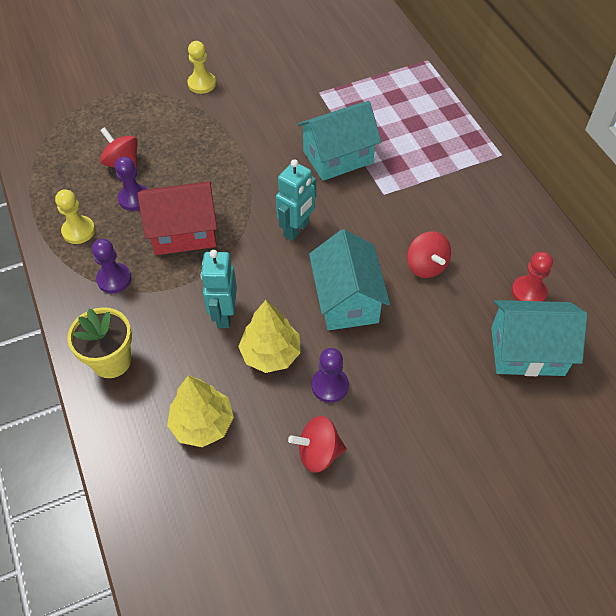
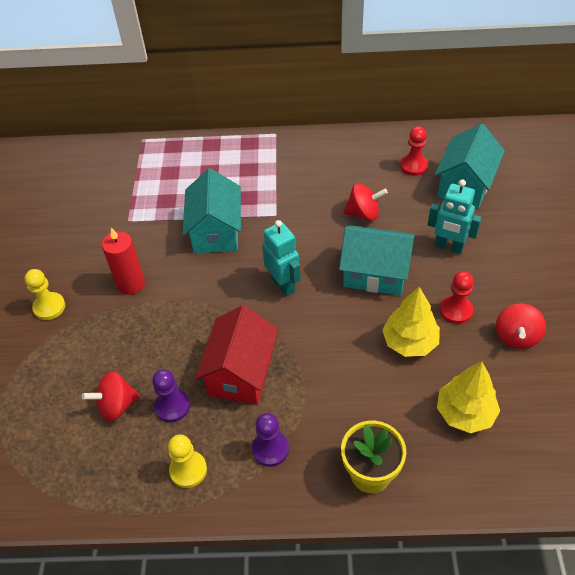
camera: 65 degrees left, 5 degrees down
(224, 315) = (354, 365): turquoise robot -> turquoise robot (448, 247)
(248, 123) = (131, 284): none -> red candle
(330, 385) = (455, 310): purple pawn -> red pawn

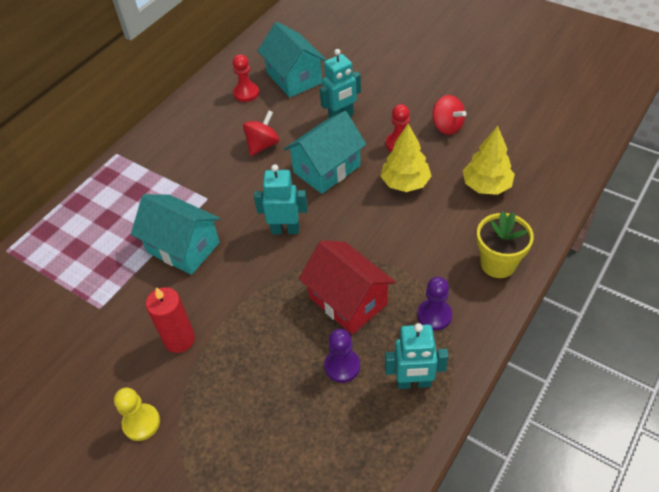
camera: 55 degrees left, 0 degrees up
(117, 405) = (307, 410): red spinning top -> none
(188, 470) = (413, 383): yellow pawn -> turquoise robot

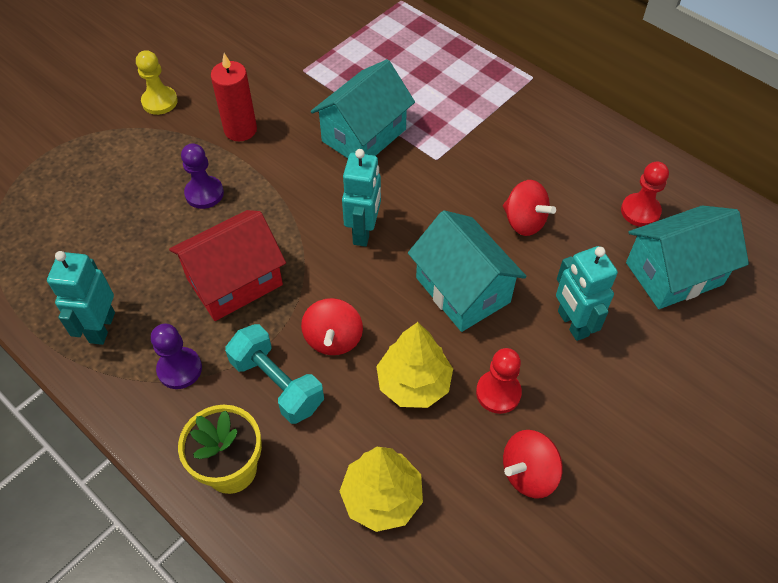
camera: 95 degrees right, 5 degrees up
(342, 366) = (151, 263): purple pawn -> purple pawn (204, 193)
(383, 229) = (333, 339): none -> red spinning top
(427, 253) = (277, 384): none -> turquoise dumbbell

